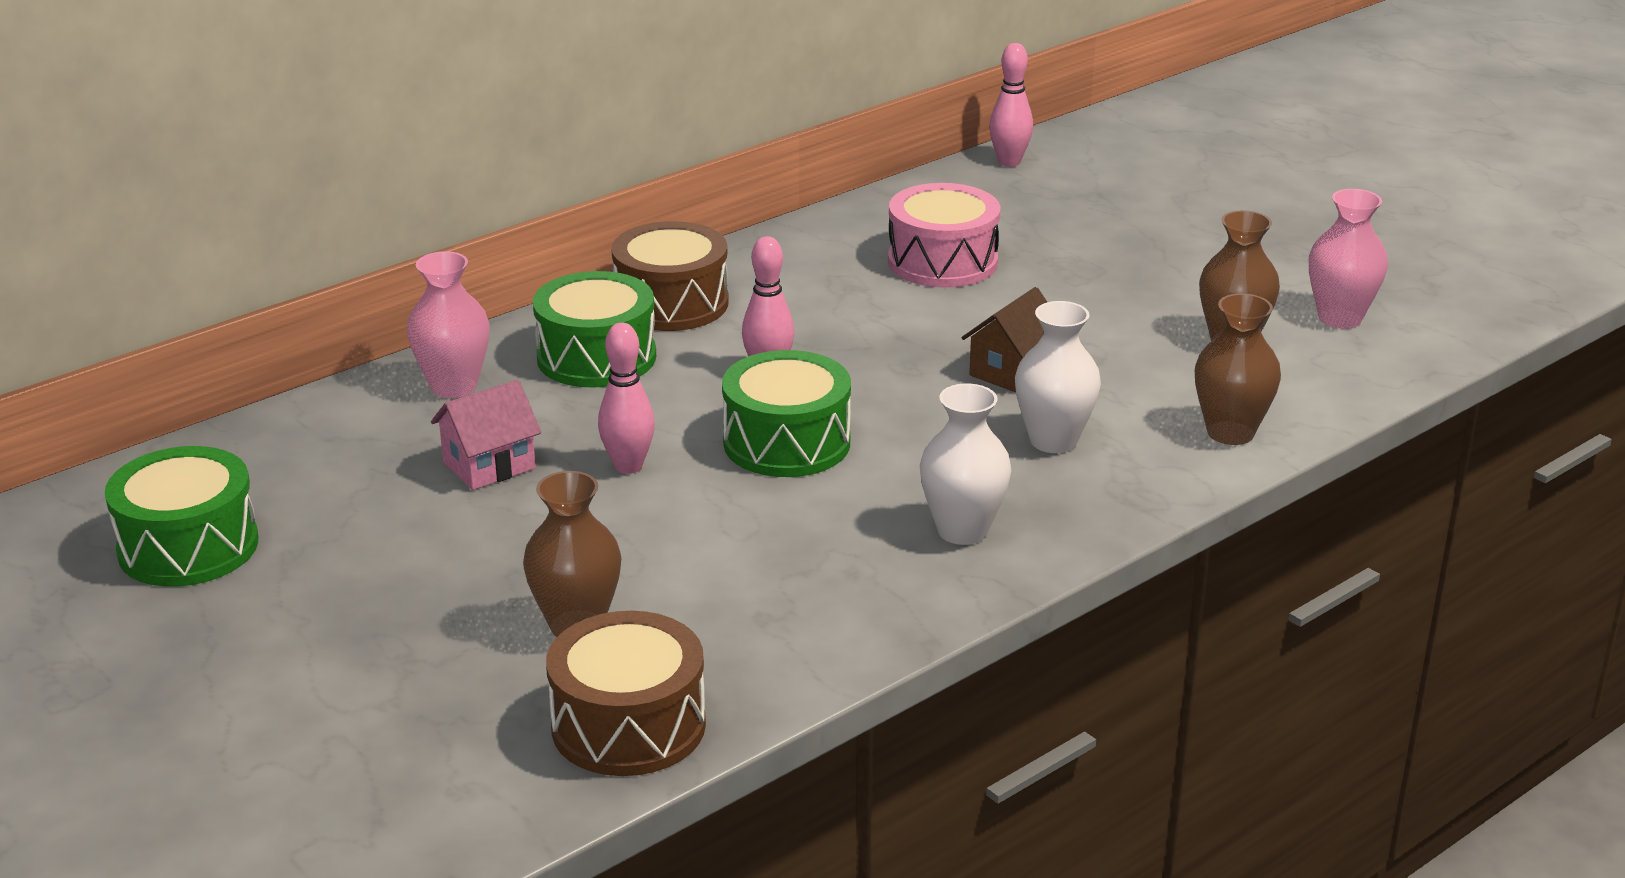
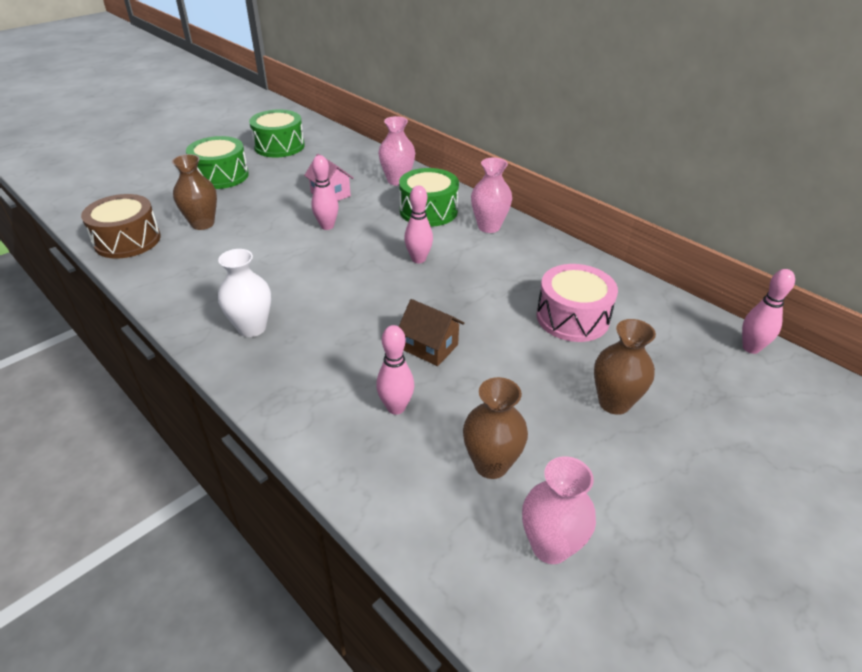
camera: 85 degrees right, 10 degrees up
(671, 303) = (489, 227): brown drum -> pink vase
(787, 443) = (346, 268): green drum -> green drum (221, 176)
(1053, 441) = (345, 364): white vase -> none
(1142, 401) = (396, 407): none -> pink bowling pin
(1230, 432) = (353, 453): brown vase -> brown vase (614, 403)

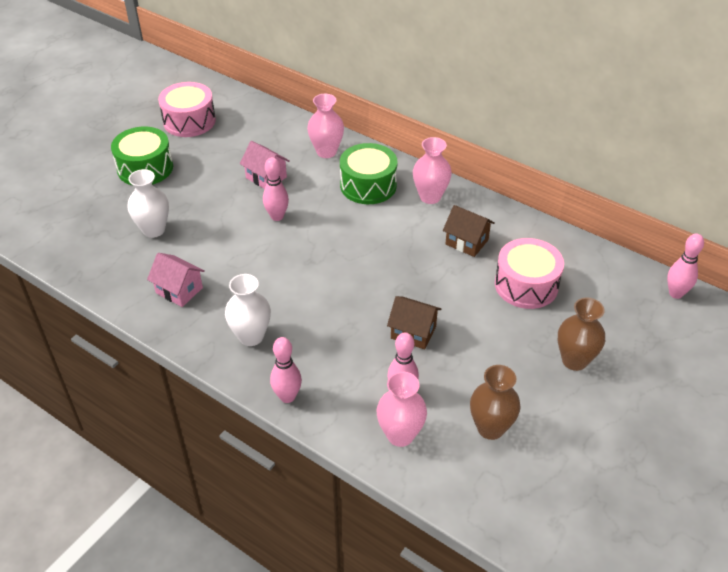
camera: 10 degrees left, 5 degrees up
(127, 240) = (88, 259): brown drum -> none
(200, 277) = (179, 290): none -> pink house
(202, 224) = (154, 230): brown vase -> white vase
(279, 146) = (189, 121): green drum -> pink drum
(418, 259) = (375, 243): pink bowling pin -> pink bowling pin (287, 397)
(516, 270) = (466, 242): none -> brown house
(550, 546) = (548, 483): pink vase -> pink vase (400, 435)

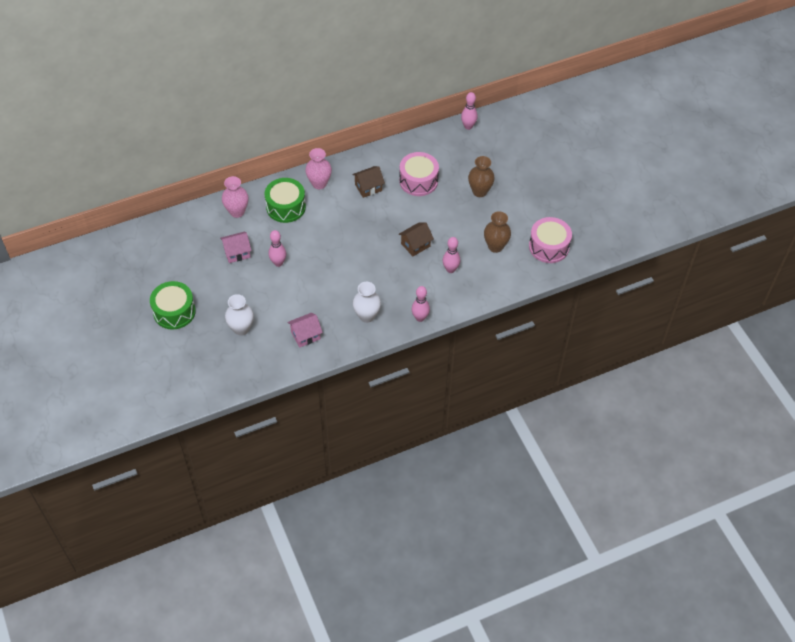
camera: 60 degrees left, 10 degrees up
(189, 121) = (142, 269): pink drum -> pink drum (548, 247)
(400, 435) = (475, 283): pink vase -> none

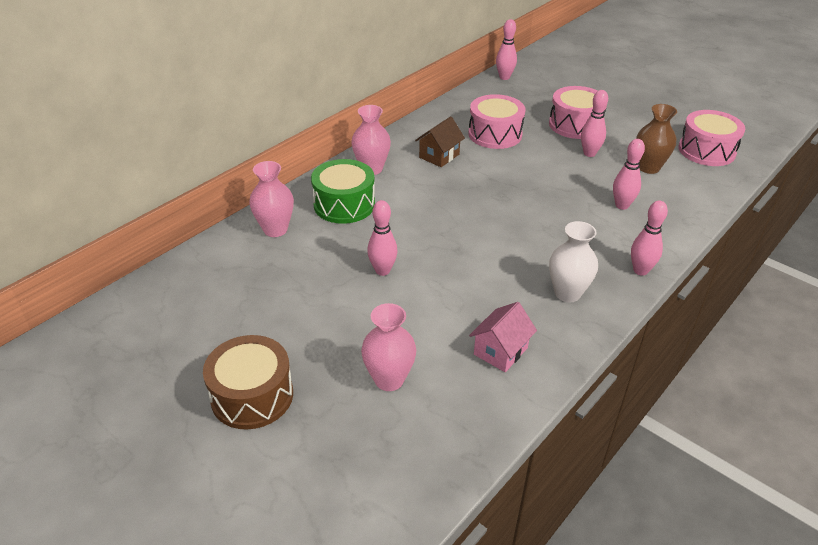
camera: 25 degrees left, 15 degrees down
(174, 311) = (252, 396): green drum -> brown drum
(237, 253) = (309, 278): pink house -> none
(241, 329) = (389, 379): white vase -> pink vase
(415, 245) = (553, 194): brown house -> none
(467, 220) = (589, 153): none -> pink bowling pin
(479, 191) = (575, 125): brown vase -> pink drum

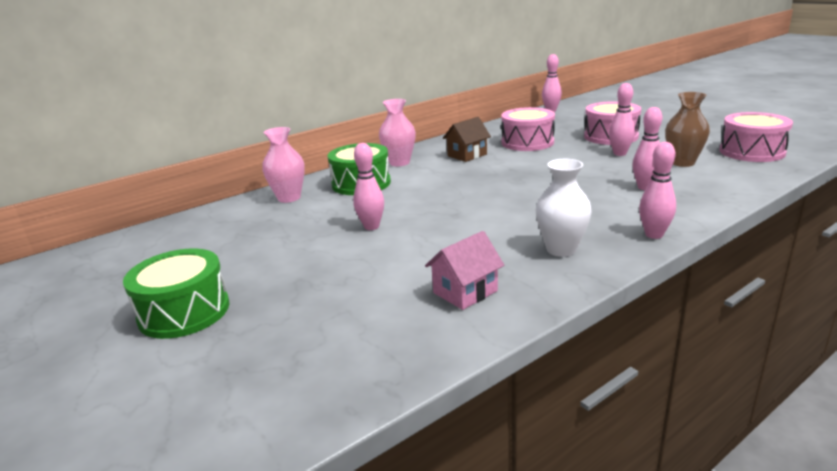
camera: 15 degrees right, 15 degrees down
(252, 396) = (184, 312): brown drum -> green drum
(389, 379) = (330, 308): pink vase -> none

